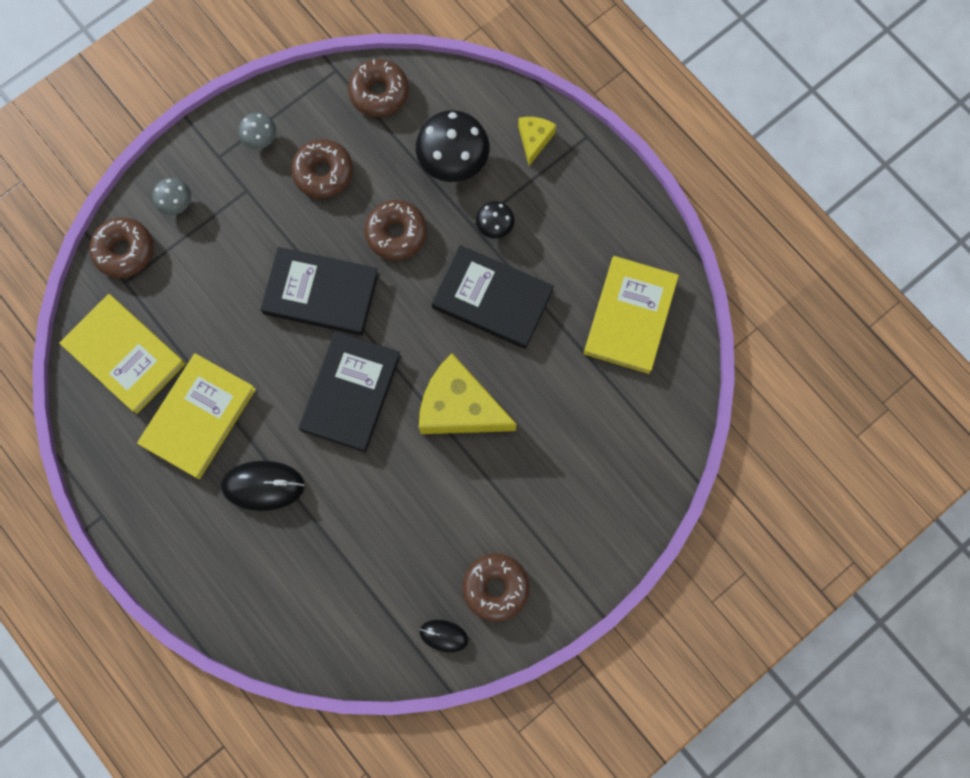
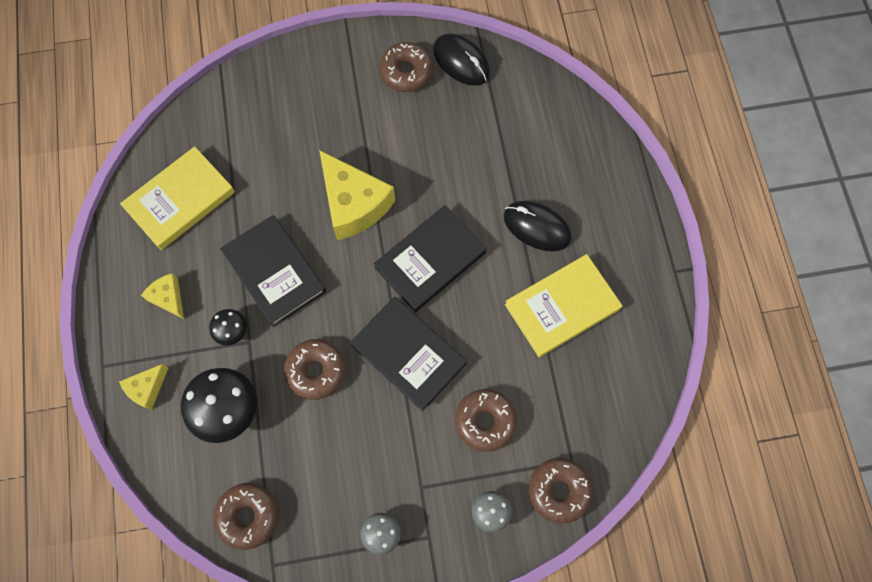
camera: 150 degrees left, 5 degrees down
(125, 355) = (600, 393): yellow book -> none
(323, 173) = (344, 464): brown donut -> brown donut (485, 421)
(443, 635) = (461, 62): black mouse -> black mouse, size x1.71
(573, 223) = (168, 298): none -> yellow cheese

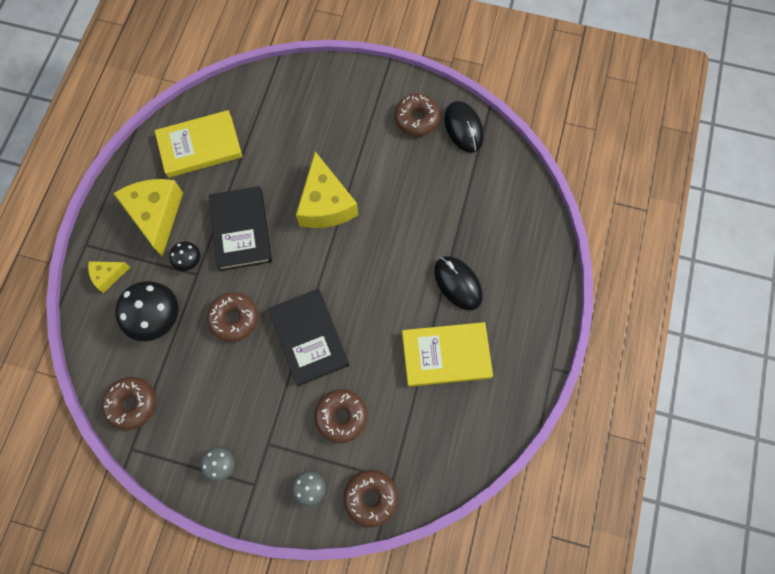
camera: 25 degrees right, 0 degrees up
(168, 298) = (156, 215): yellow cheese -> yellow cheese, size x1.99
(430, 260) = (362, 273): black book -> none

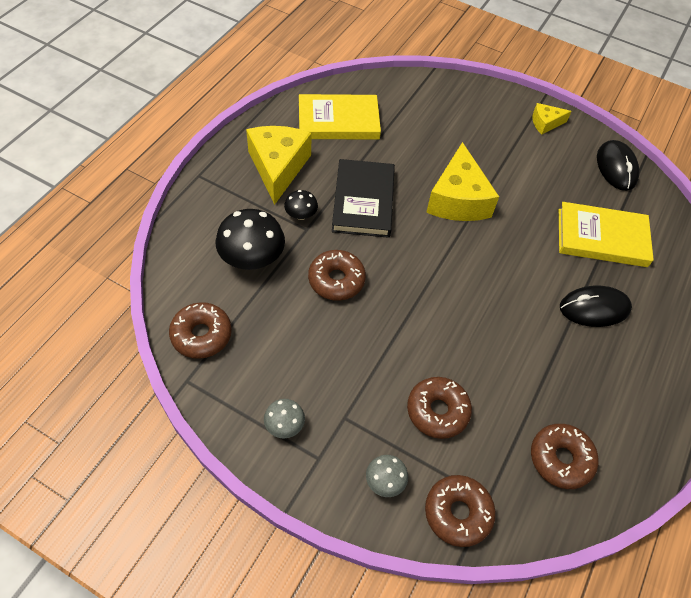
camera: 10 degrees right, 15 degrees down
(108, 276) = (213, 208): yellow cheese -> yellow cheese (545, 123)
(309, 338) = (415, 320): black book -> none
(416, 119) = (567, 149): brown donut -> brown donut (560, 459)
(446, 355) = (572, 378): yellow book -> yellow book (602, 237)
(458, 283) = (594, 308): black mouse -> black mouse turned 75 degrees counterclockwise

